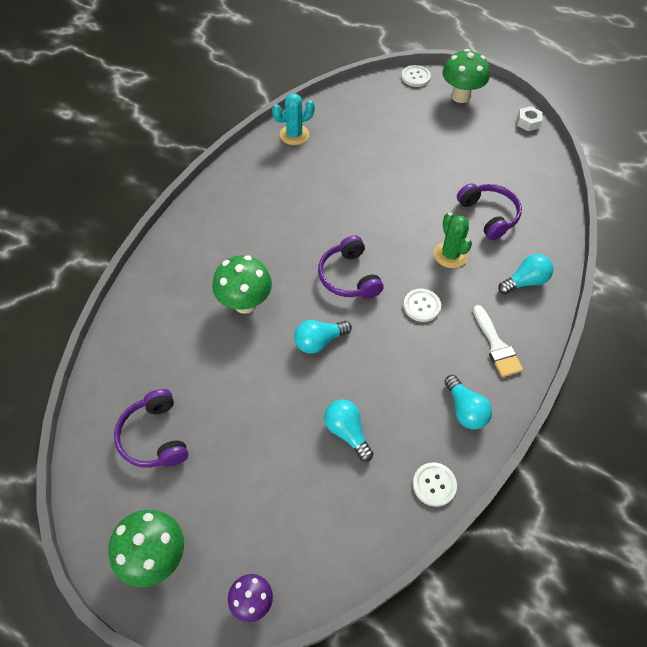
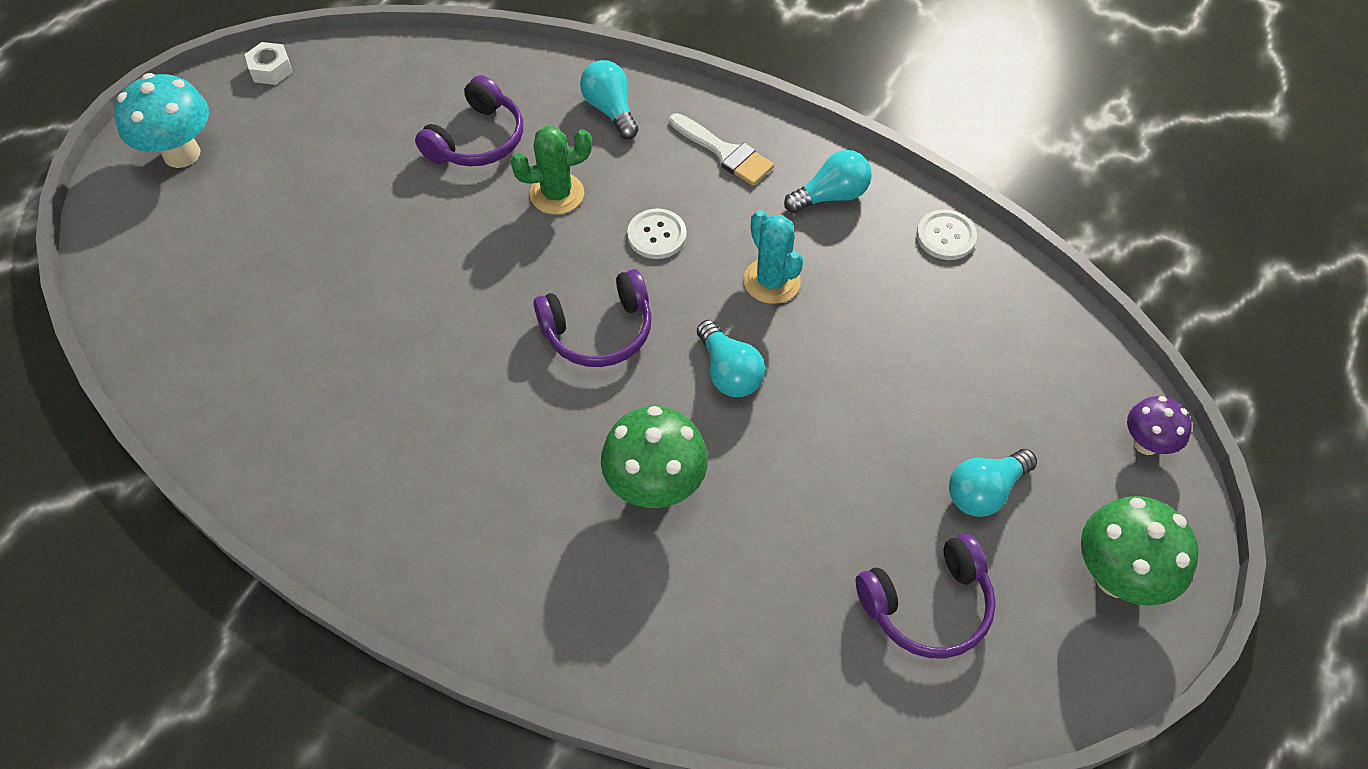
camera: 90 degrees left, 0 degrees up
(294, 135) = (234, 424): turquoise cactus -> turquoise cactus (771, 281)
(347, 432) = (883, 334): turquoise light bulb -> turquoise light bulb (984, 491)
(415, 77) = (108, 218): white button -> none
(460, 96) = (182, 154): green mushroom -> turquoise mushroom
(488, 215) = (477, 139): purple headphones -> purple headphones turned 150 degrees clockwise
(496, 346) = (725, 153): white brush -> white brush turned 60 degrees clockwise

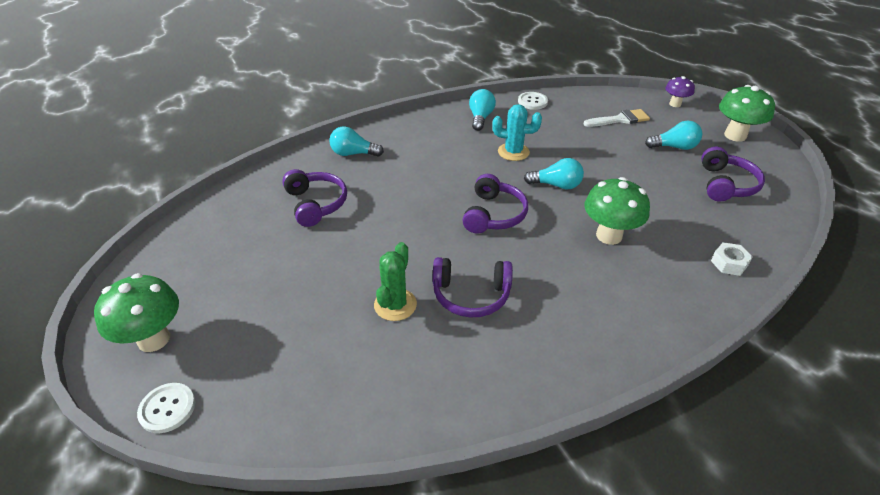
camera: 55 degrees left, 15 degrees down
(182, 154) = (154, 339): turquoise mushroom -> green mushroom
(271, 70) = (144, 265): white nut -> white nut (729, 263)
(423, 384) = (471, 295): none -> purple headphones
(557, 194) = (388, 192): green cactus -> green cactus (395, 305)
(657, 235) = (451, 172): white button -> white button (167, 408)
(725, 153) = (422, 133): white brush -> white brush (620, 119)
(984, 491) = (674, 147): turquoise light bulb -> turquoise light bulb turned 90 degrees counterclockwise

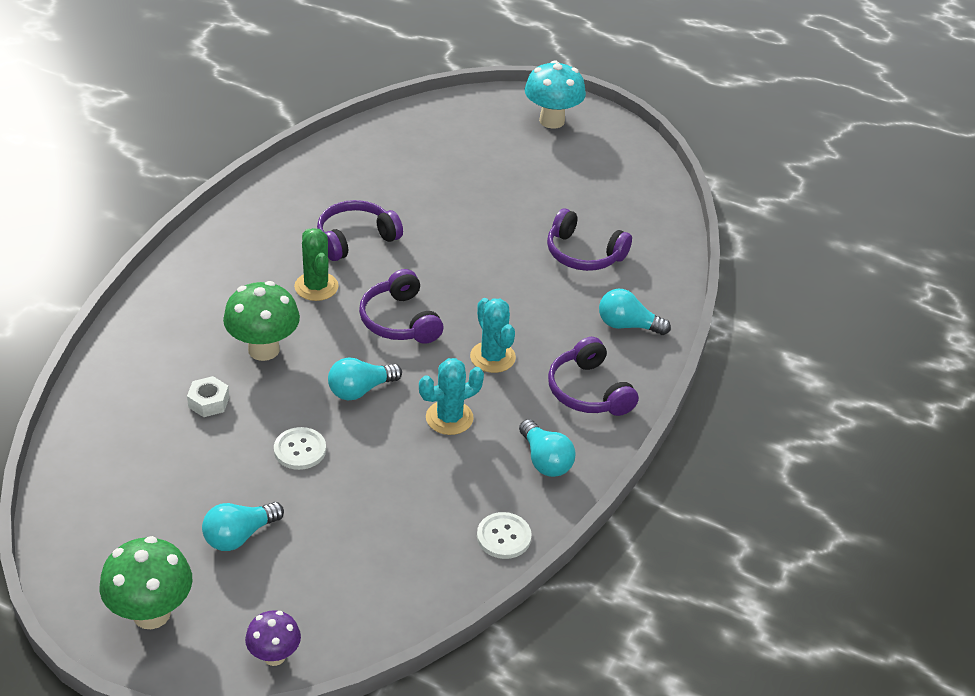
camera: 140 degrees right, 0 degrees up
(154, 339) = (552, 121): green mushroom -> turquoise mushroom
(167, 408) = (486, 100): white button -> white button (300, 450)
(353, 154) = (627, 325): turquoise light bulb -> turquoise light bulb turned 135 degrees counterclockwise
(395, 305) = (410, 207): green cactus -> green cactus (316, 287)
(455, 170) = (492, 357): none -> turquoise cactus
(620, 119) = (346, 561): white brush -> none
(725, 184) = (148, 491): purple headphones -> purple headphones (588, 391)
(729, 263) = (124, 371): white nut -> white nut (209, 402)

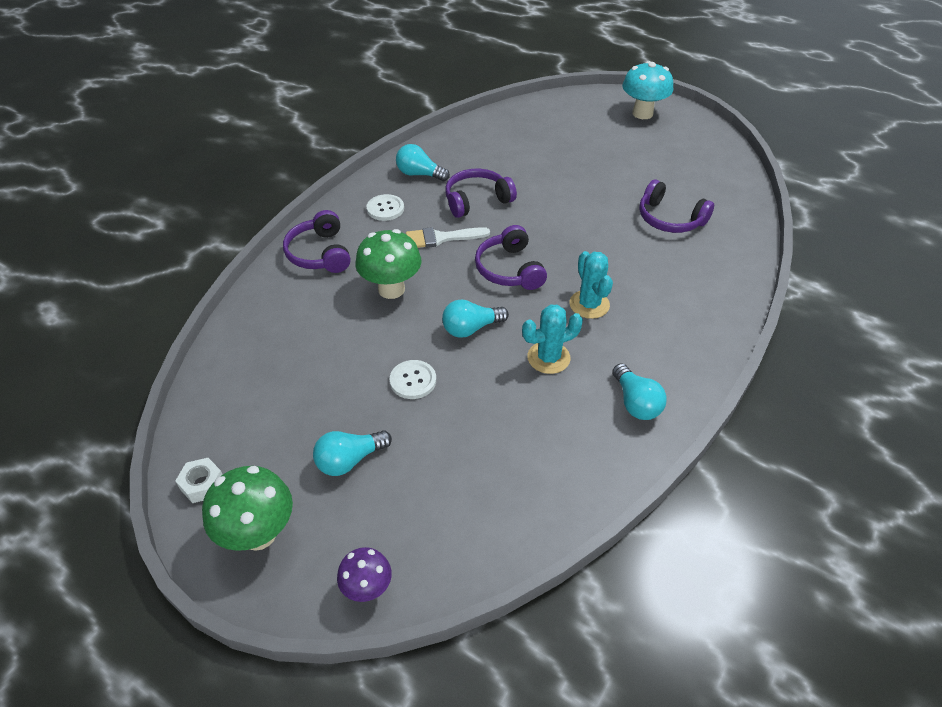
camera: 10 degrees right, 5 degrees up
(209, 402) = (339, 333): white nut -> white nut (202, 484)
(316, 287) = (441, 238): green cactus -> white brush
(503, 537) = (595, 477): white button -> white button (385, 209)
(588, 391) = (676, 339): purple headphones -> purple headphones (320, 253)
(627, 325) = (709, 281): turquoise light bulb -> turquoise light bulb (419, 174)

